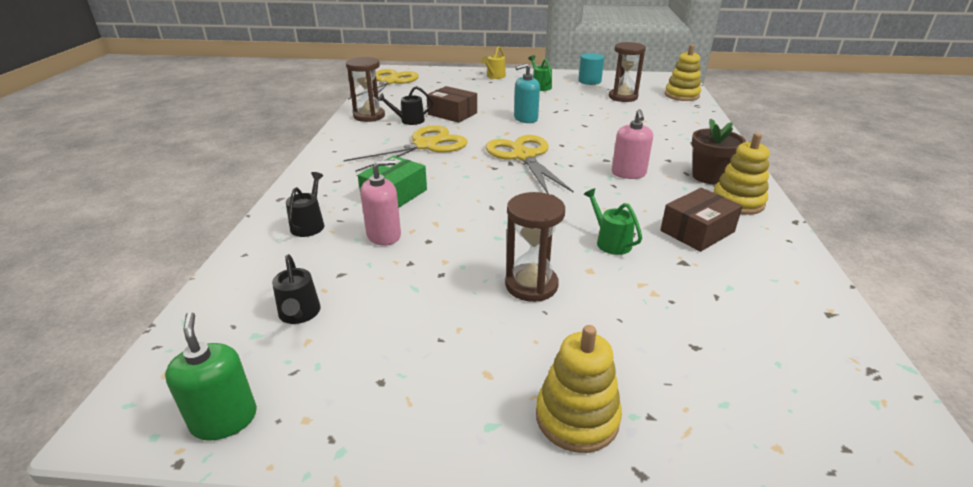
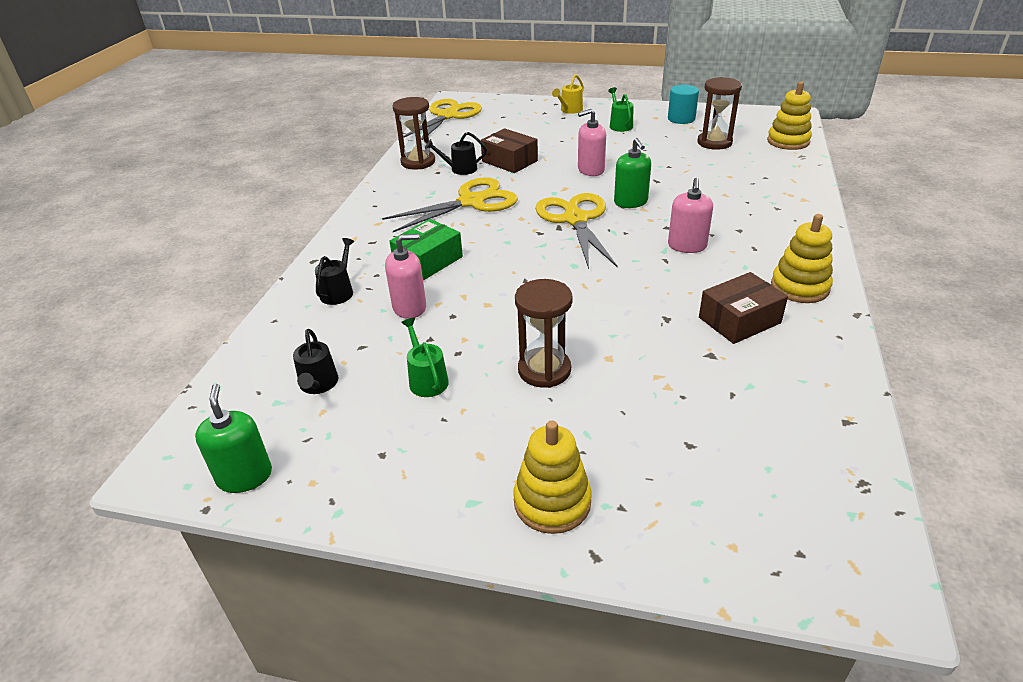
camera: 10 degrees right, 5 degrees up
(525, 119) = (590, 170): turquoise soap dispenser -> pink soap dispenser
(568, 141) = (630, 202): none -> green soap dispenser
(610, 242) = (640, 327): green watering can -> green watering can (427, 379)
(709, 176) = (778, 253): brown flower pot -> none

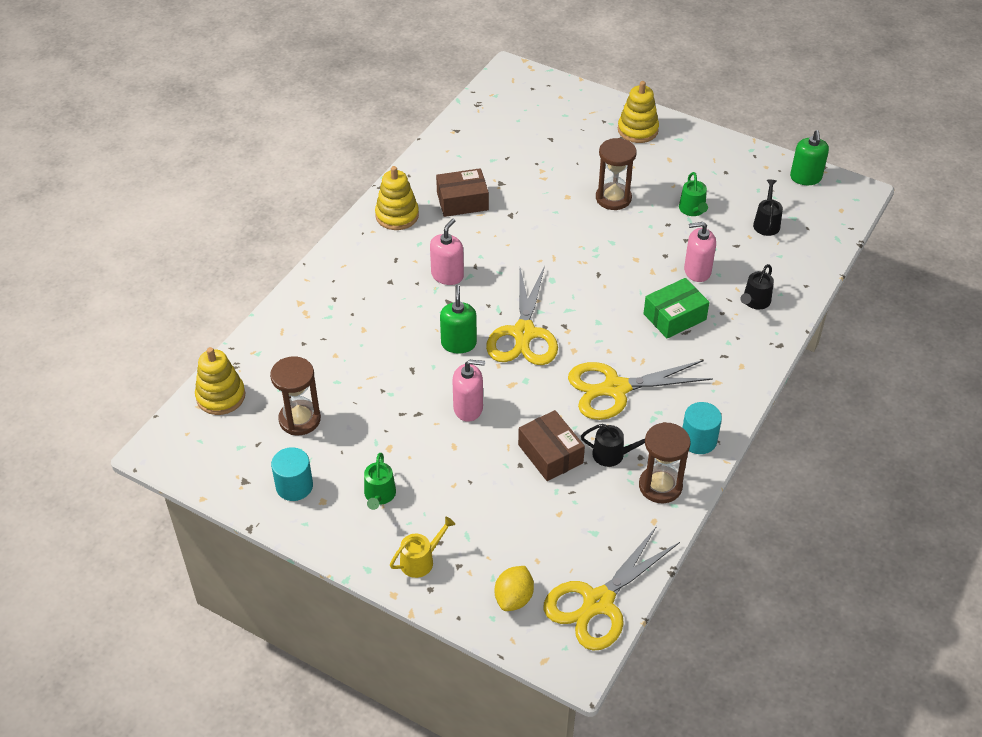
camera: 165 degrees left, 10 degrees up
(391, 188) = (698, 440): none -> turquoise cylinder
(501, 109) = (514, 598): none -> yellow lemon

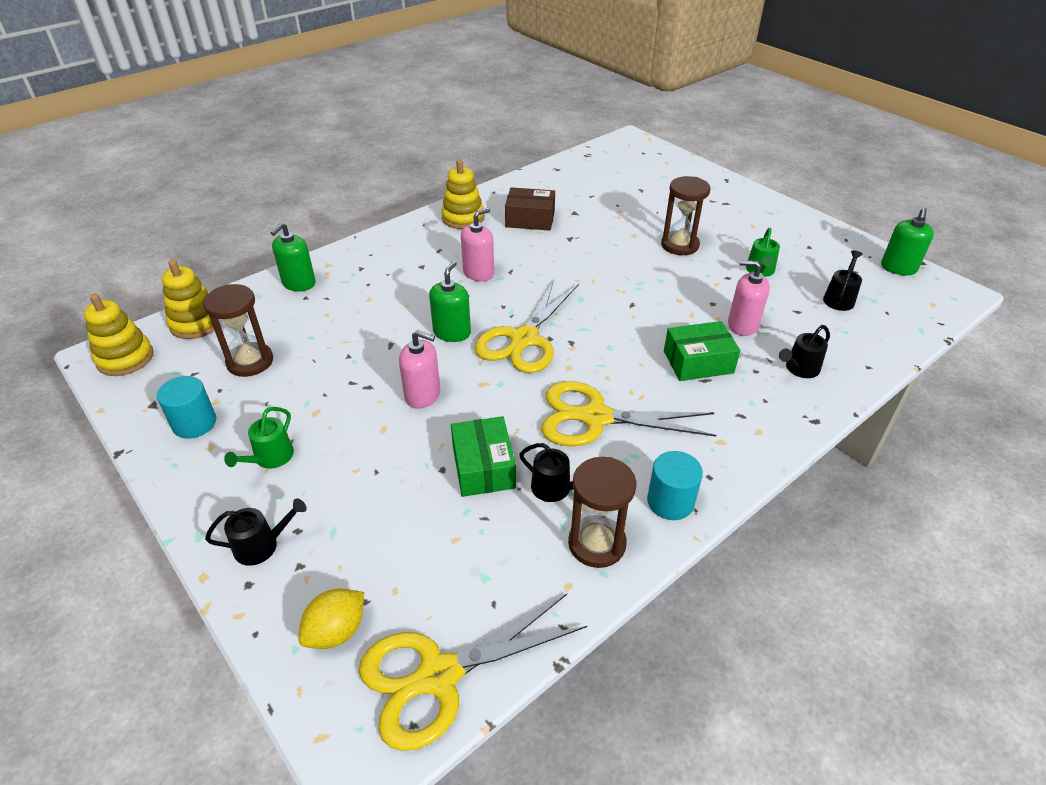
camera: 20 degrees right, 5 degrees down
(286, 330) = (299, 283): none -> green soap dispenser
(420, 560) = (261, 545): yellow watering can -> black watering can
(550, 454) = (483, 467): brown box -> green box
(637, 130) = (730, 198): yellow stacking toy -> yellow stacking toy (125, 358)

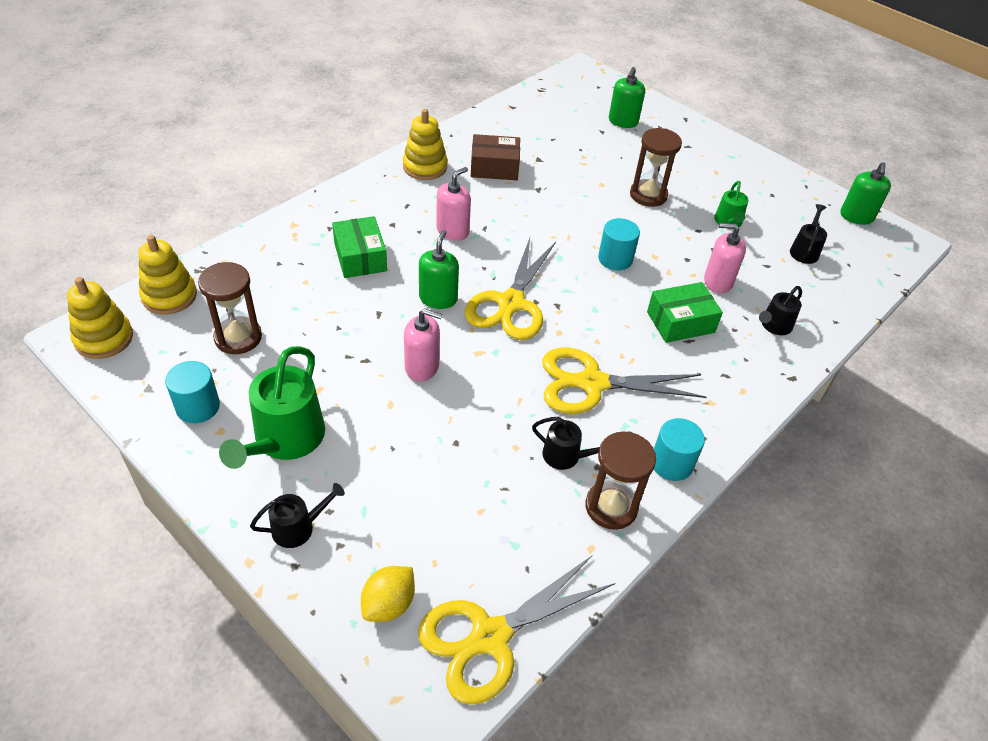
camera: 10 degrees left, 5 degrees up
(270, 458) = (285, 439): green watering can -> green watering can, size x1.86
(299, 283) = (268, 247): green soap dispenser -> green soap dispenser (623, 121)
(483, 467) = (494, 438): green box -> green box (360, 257)
(637, 301) = (615, 259): none -> turquoise cylinder

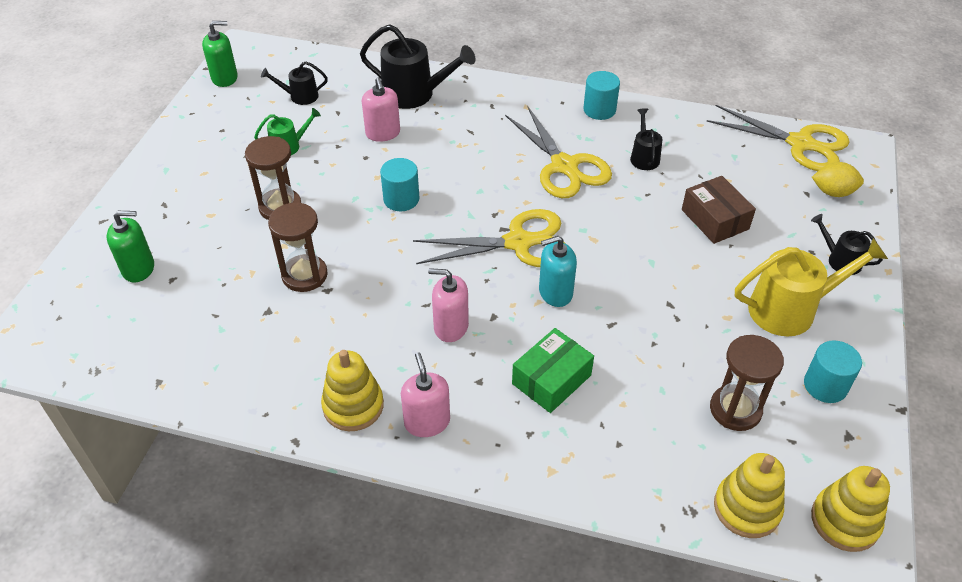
camera: 115 degrees left, 0 degrees up
(285, 439) = (790, 309): green watering can -> yellow watering can
(422, 367) = (641, 265): pink soap dispenser -> pink soap dispenser (427, 422)
(438, 298) = (555, 292): green soap dispenser -> turquoise soap dispenser
(494, 167) = (310, 342): brown box -> brown box (715, 219)
(611, 507) = (662, 125): brown hourglass -> brown hourglass (304, 275)
(680, 322) = (453, 140): green box -> none
(774, 326) = (414, 94): black watering can -> black watering can, size x1.86

